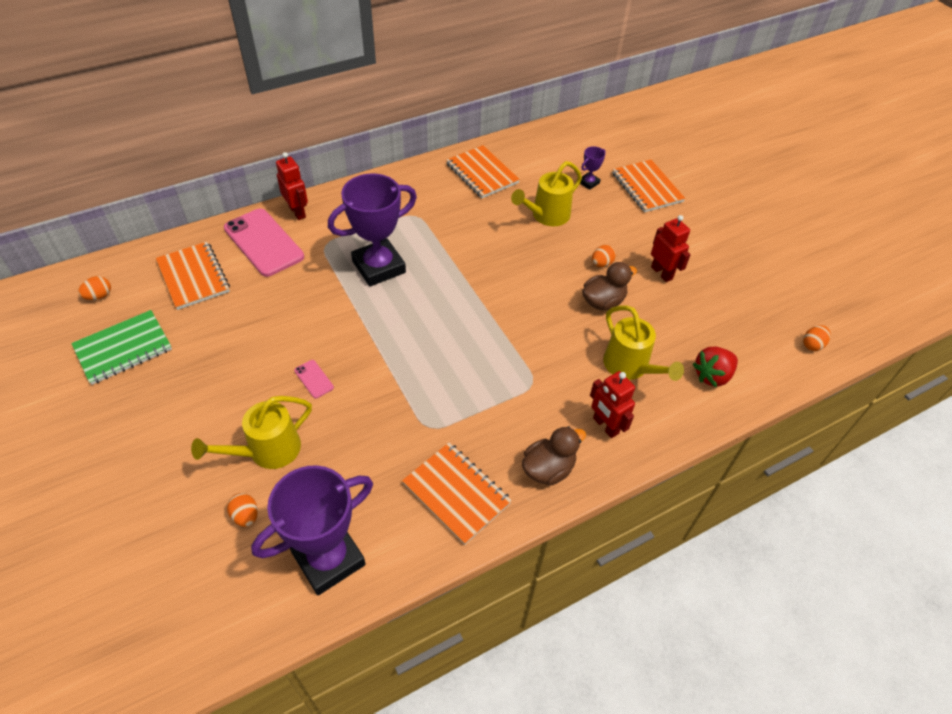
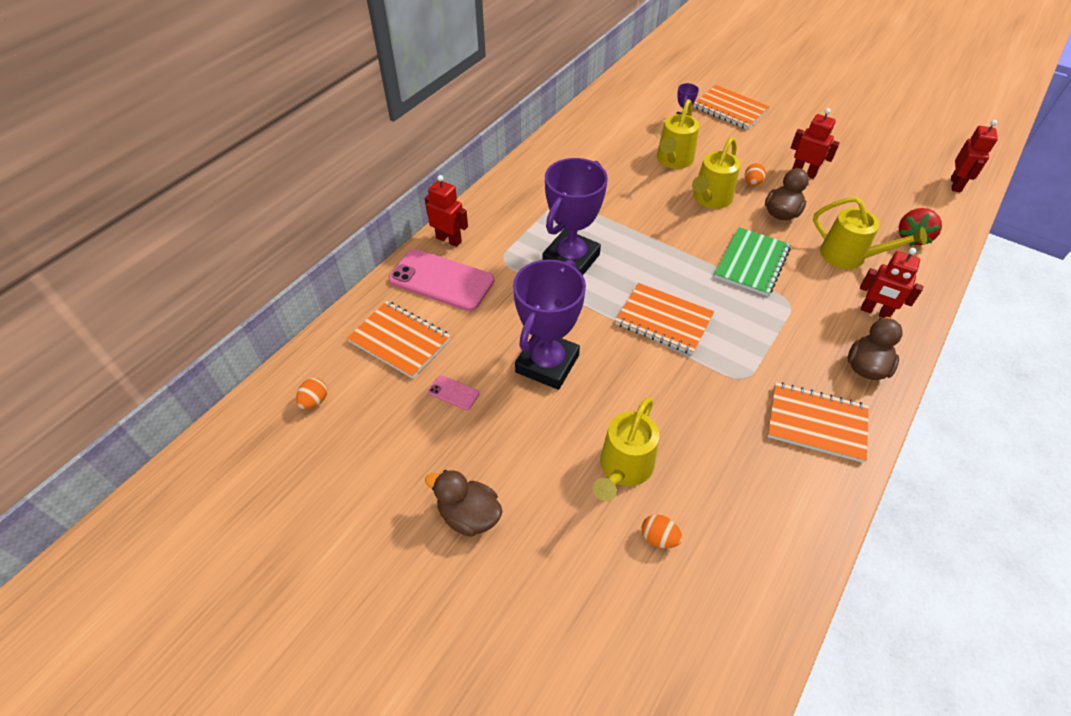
camera: 25 degrees left, 0 degrees up
(123, 348) = (390, 441): green notebook -> green notebook (752, 263)
(129, 429) = (469, 515): none -> brown duck
(314, 379) = (605, 383): pink phone -> pink phone (453, 393)
(328, 559) = (766, 536): purple trophy -> purple trophy (547, 364)
(482, 173) = (586, 145): orange notebook -> orange notebook (663, 320)
(547, 263) = (710, 199): none -> yellow watering can
(812, 345) = (956, 184): orange egg -> red robot

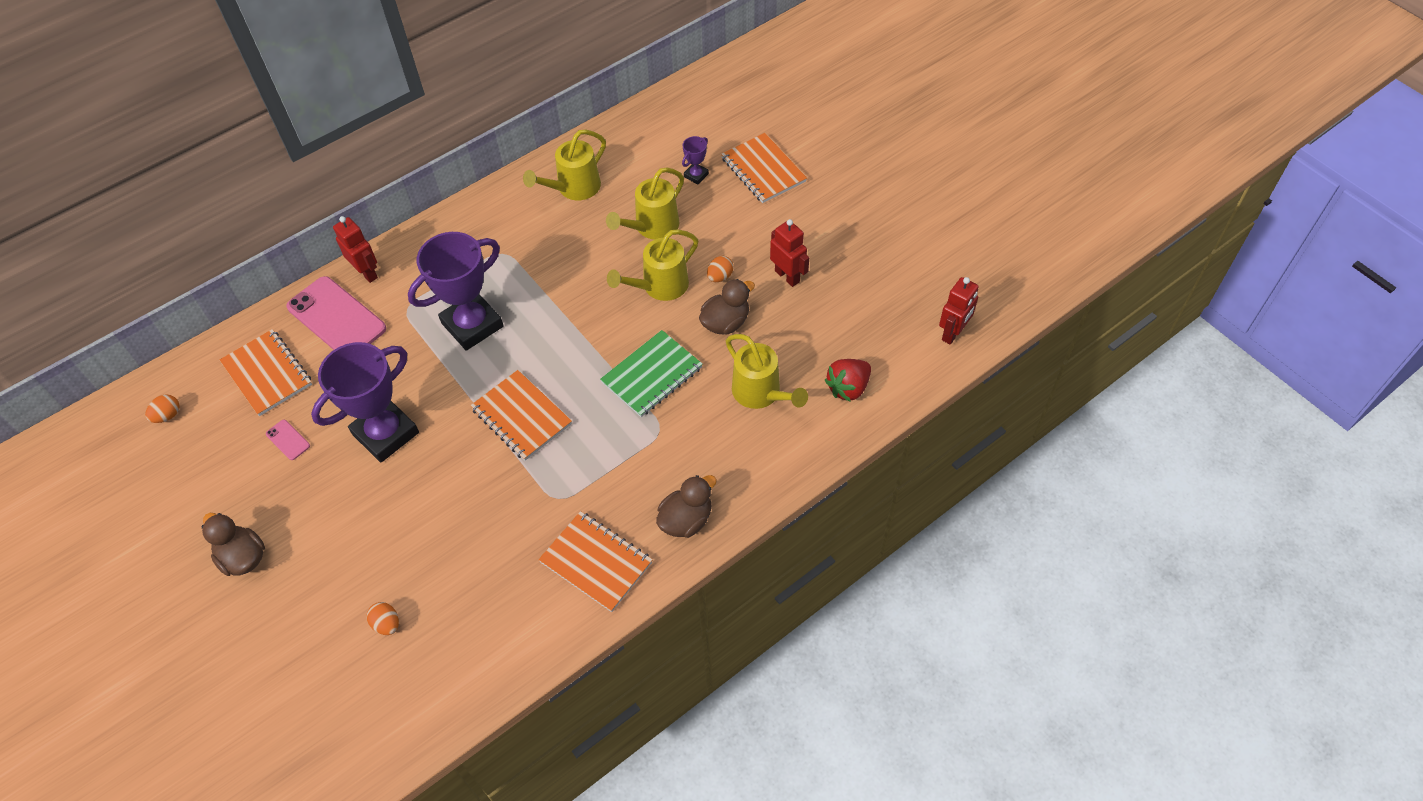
camera: 20 degrees right, 5 degrees up
(623, 469) = (394, 554): yellow watering can -> yellow watering can (574, 188)
(875, 312) = (740, 464): red robot -> none

